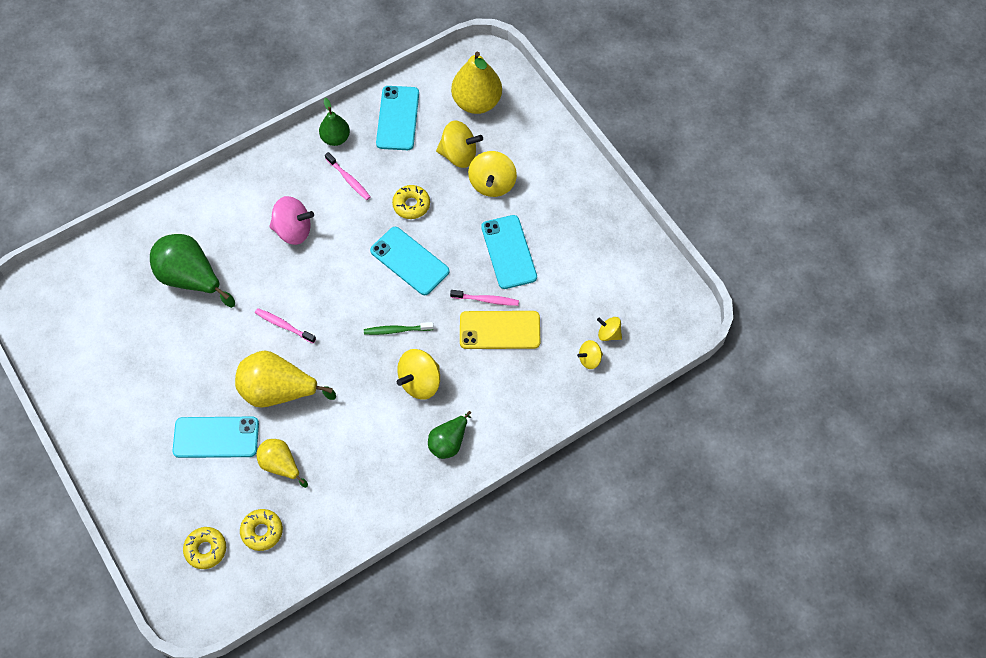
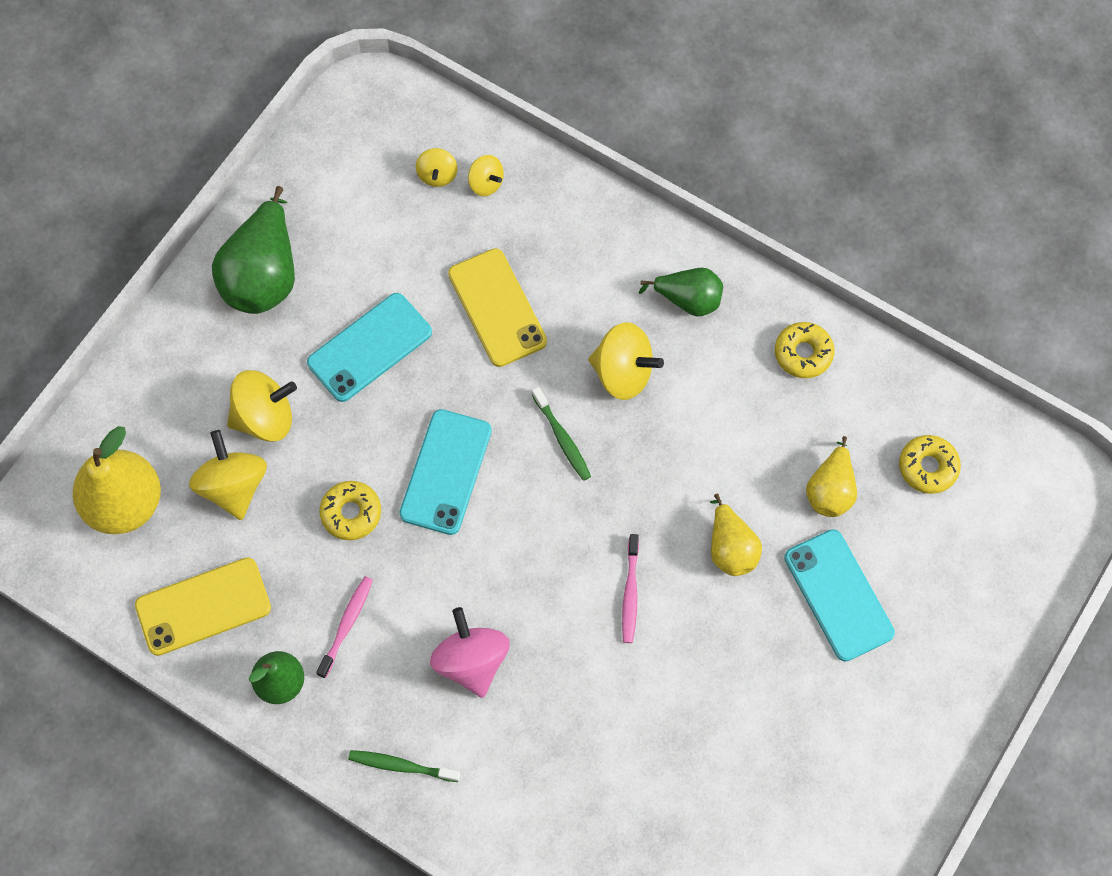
camera: 115 degrees left, 5 degrees up
(190, 278) = (622, 770): green pear -> green pear (263, 275)
(206, 549) = (989, 524): yellow donut -> yellow donut (803, 353)
(258, 176) = (401, 766): none -> green toothbrush
(278, 391) = (730, 548): yellow pear -> yellow pear, size x0.60
(398, 118) = (203, 606): turquoise phone -> yellow phone
(486, 300) = (459, 344): pink toothbrush -> none

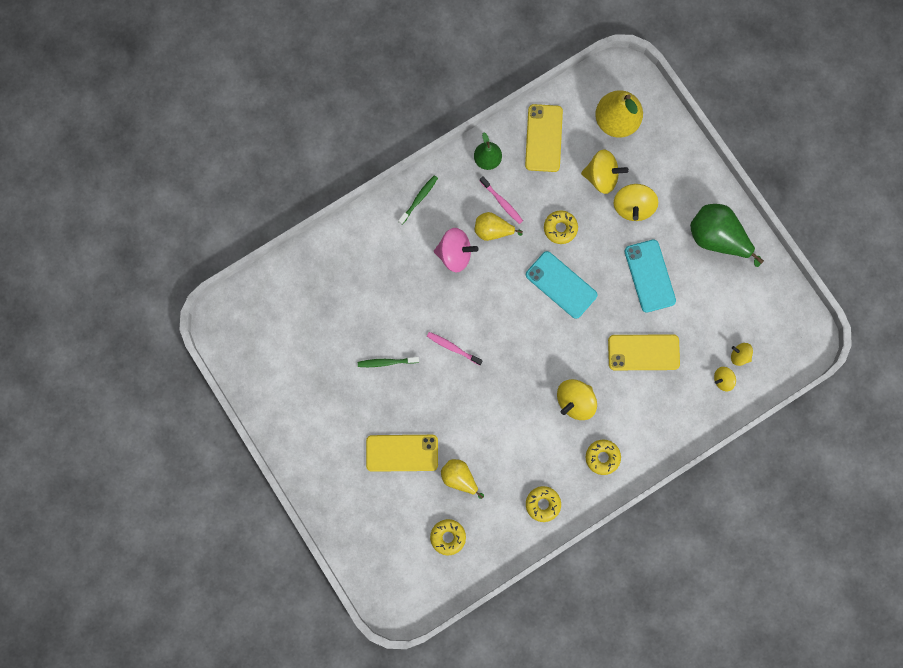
camera: 115 degrees right, 10 degrees up
(562, 438) = (552, 352): green toothbrush -> green toothbrush (386, 362)
(688, 300) = (602, 457): green pear -> yellow donut
(730, 548) = (452, 410): yellow pear -> yellow pear (493, 230)
(838, 595) = (402, 453): turquoise phone -> yellow phone

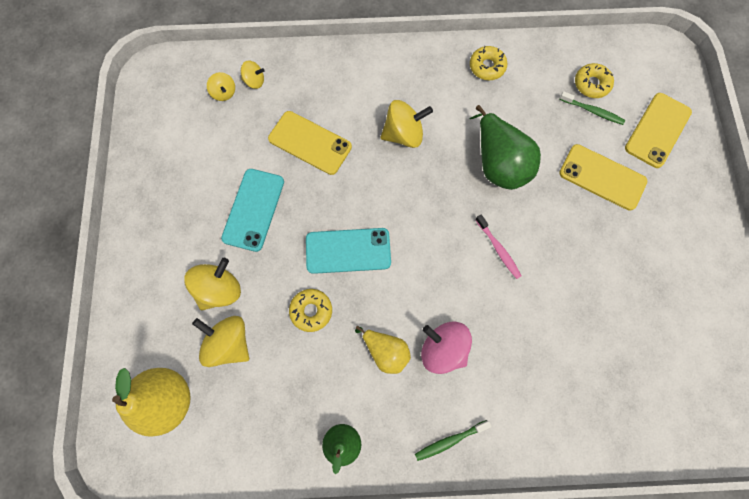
camera: 150 degrees left, 5 degrees down
(386, 362) = (577, 273): green toothbrush -> green toothbrush (592, 111)
(459, 478) = (555, 126): yellow pear -> none
(502, 202) = (356, 379): pink toothbrush -> none
(543, 138) = (262, 429): yellow phone -> yellow phone (657, 130)
(561, 285) = (348, 251): turquoise phone -> turquoise phone turned 75 degrees counterclockwise
(602, 457) = (408, 76): yellow donut -> none
(717, 238) = (161, 208): green pear -> green pear (498, 163)

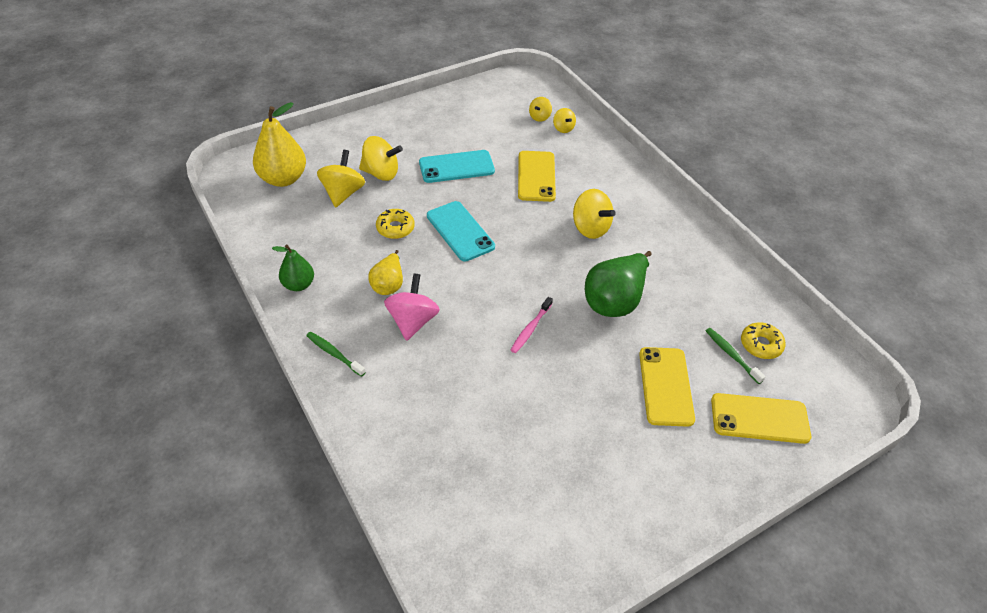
camera: 60 degrees right, 25 degrees down
(487, 67) = (705, 260): yellow donut -> none
(592, 111) = (731, 355): green toothbrush -> green toothbrush turned 150 degrees clockwise

